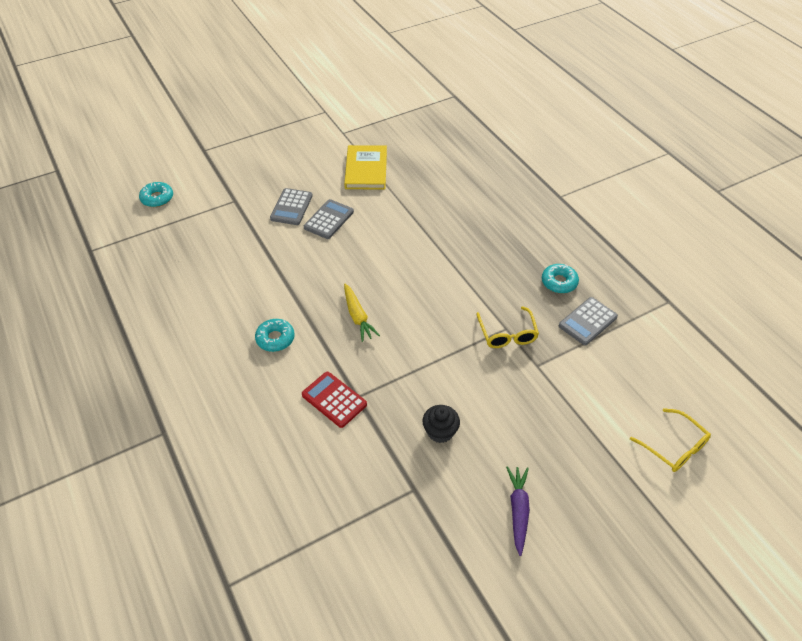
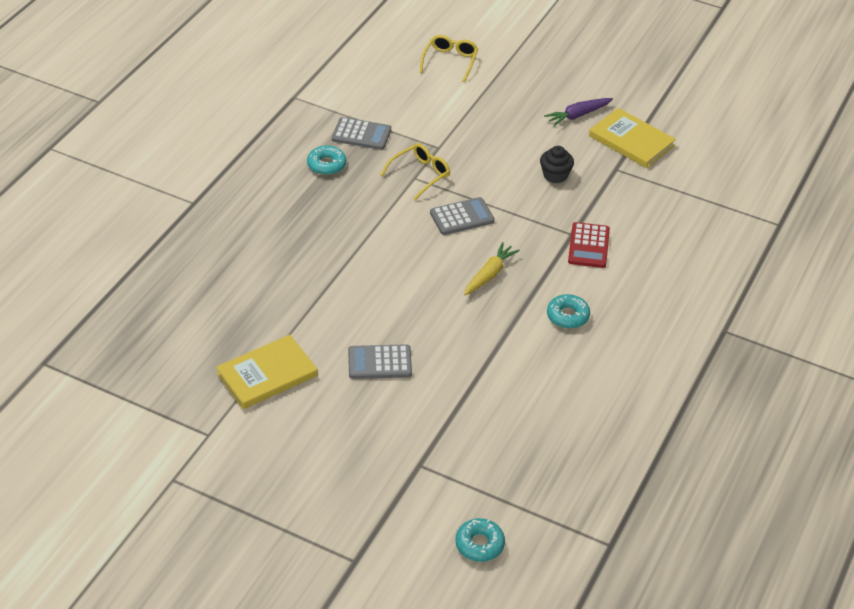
camera: 125 degrees left, 5 degrees down
(291, 207) = (387, 405): grey calculator -> grey calculator (462, 217)
(446, 534) = (631, 141): none -> yellow book

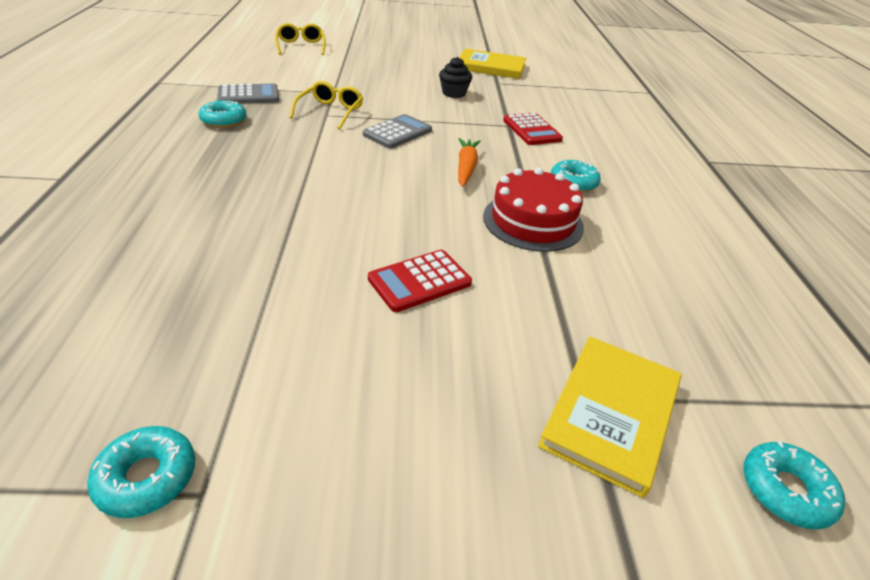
camera: 30 degrees left, 5 degrees down
(188, 419) = (147, 477): none -> turquoise donut
(267, 375) = (266, 348): yellow book -> yellow book (611, 414)
(379, 362) = (419, 281): grey calculator -> red calculator
(489, 274) = (466, 168): yellow carrot -> orange carrot
(498, 342) = (533, 221): none -> red cake
(578, 115) = (435, 60): purple carrot -> none

